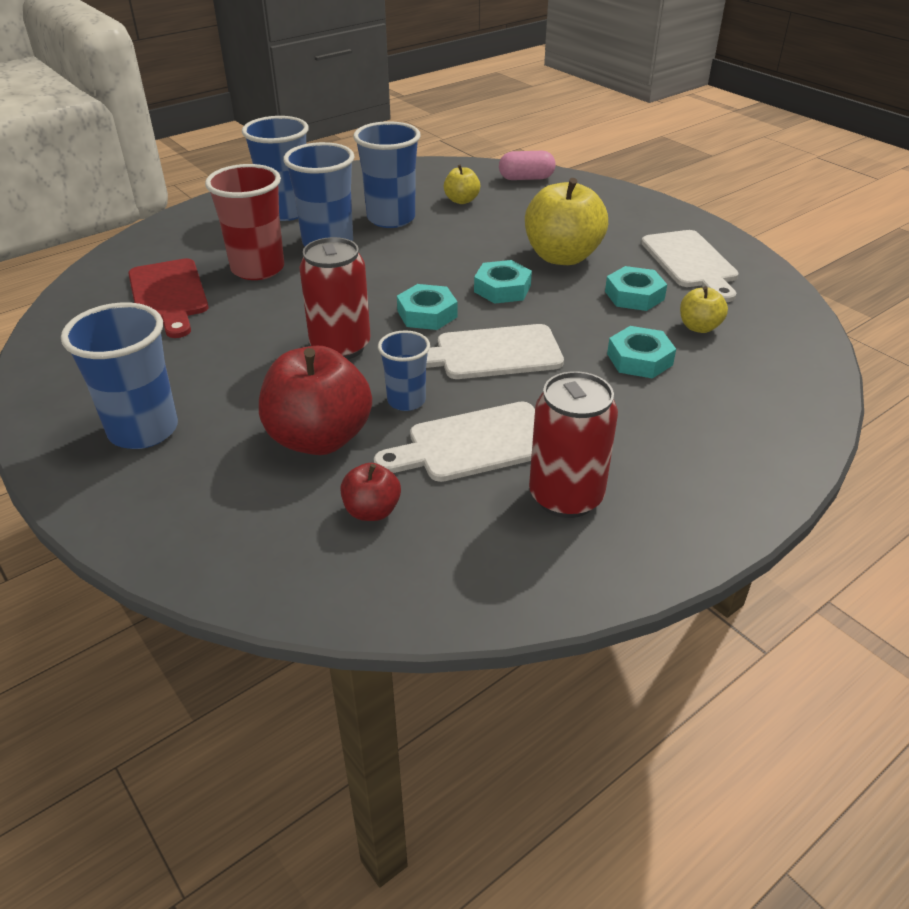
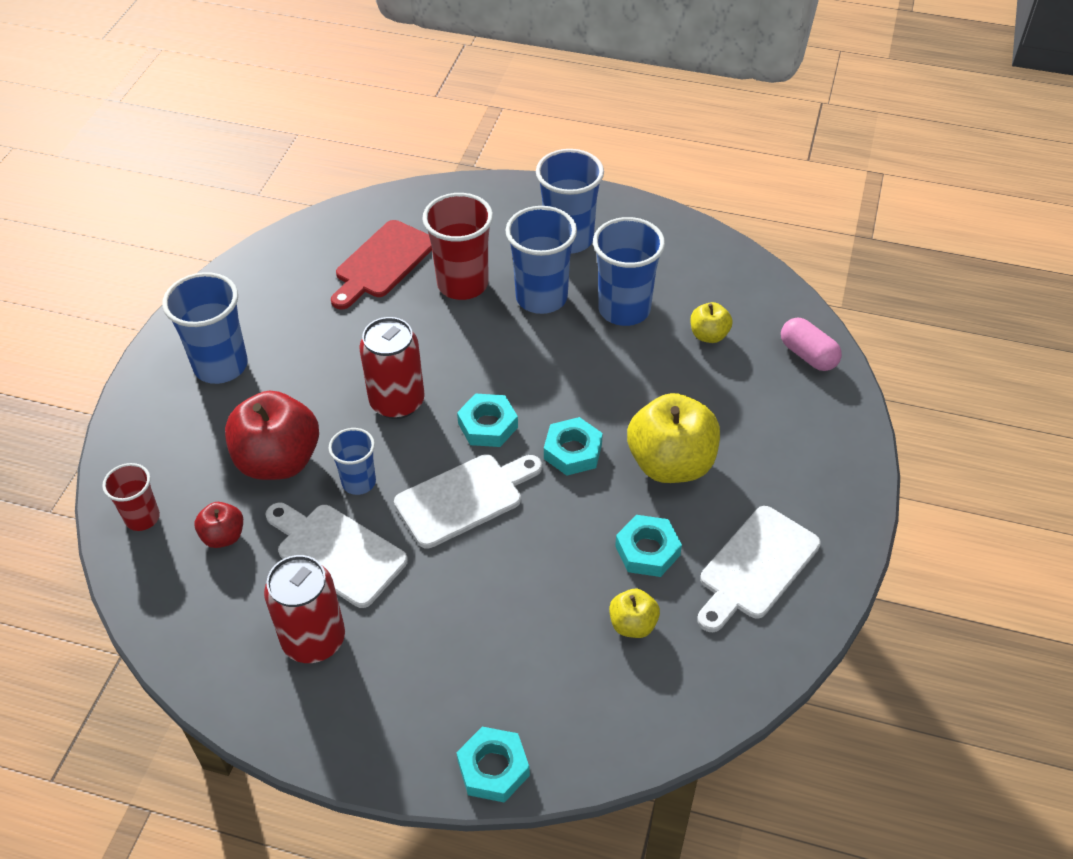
camera: 55 degrees right, 10 degrees up
(274, 564) = (142, 518): none -> red cup
(491, 353) = (464, 498): white cutting board -> white cutting board turned 105 degrees clockwise
(639, 359) = (539, 603): turquoise nut -> turquoise nut (493, 768)

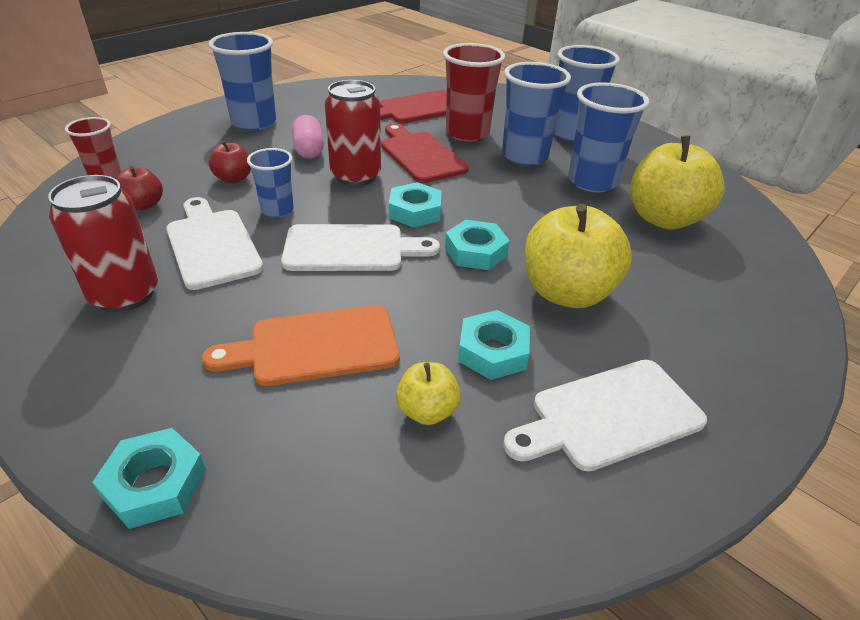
camera: 25 degrees right, 10 degrees down
(278, 461) = (233, 178): red apple -> red apple, size x0.50
(438, 341) = (420, 155): none -> red cutting board
(513, 611) = (316, 346): none -> orange cutting board
(709, 335) = (663, 219): yellow apple -> yellow apple, size x2.01
(808, 355) = (764, 262): pink capsule -> pink capsule (309, 150)

